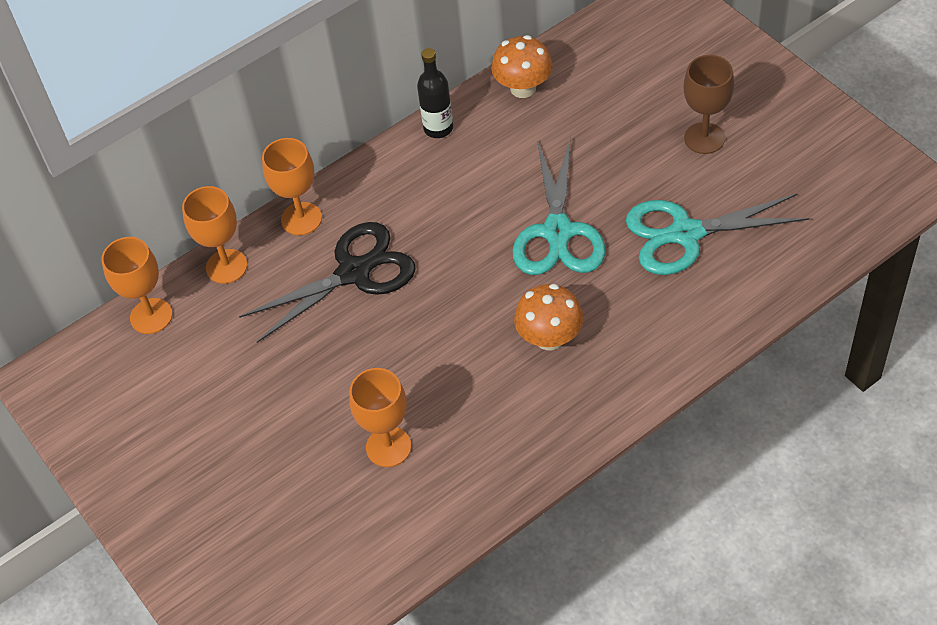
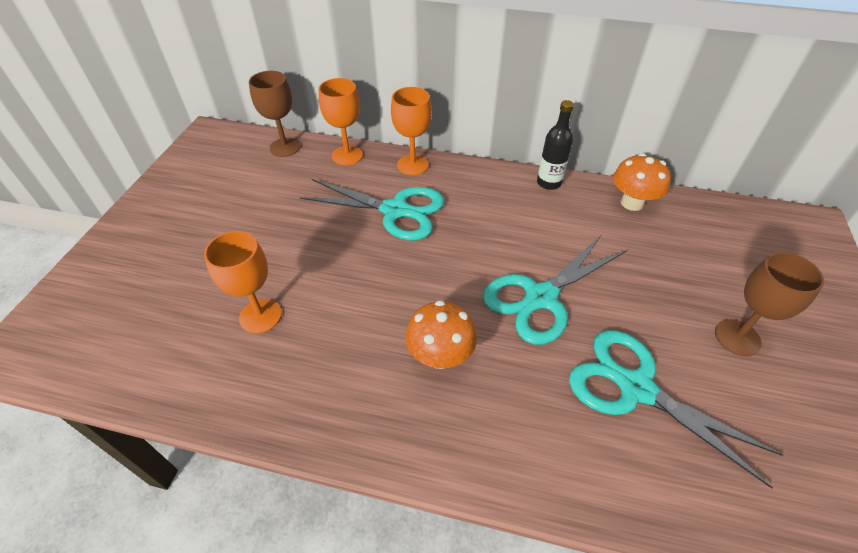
camera: 45 degrees right, 5 degrees down
(151, 316) = (285, 147): orange goblet -> brown goblet
(353, 273) = (395, 210): black scissors -> turquoise scissors

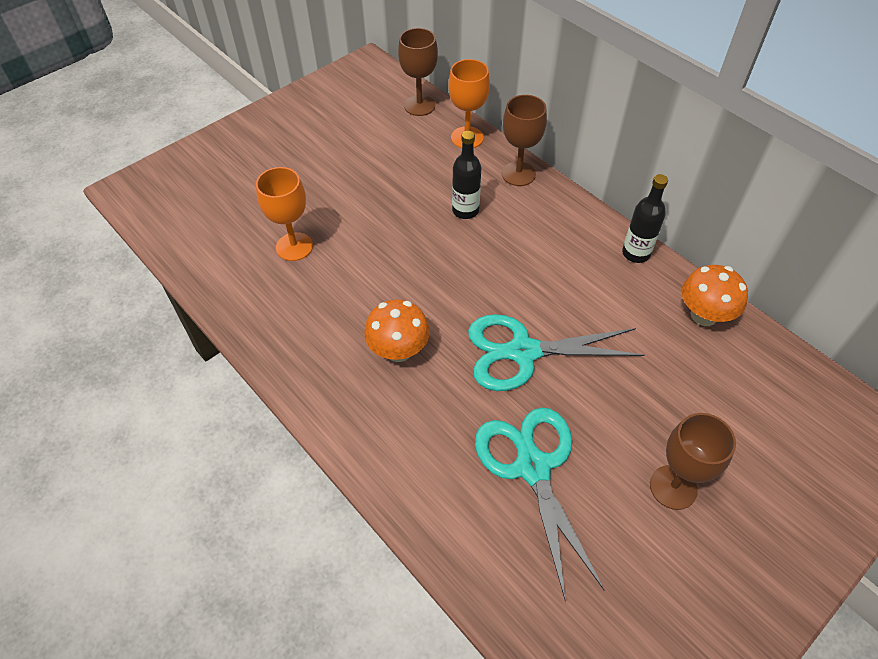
camera: 35 degrees right, 5 degrees up
(395, 210) = (465, 210): turquoise scissors -> black bottle
(412, 165) = (518, 174): orange goblet -> brown goblet

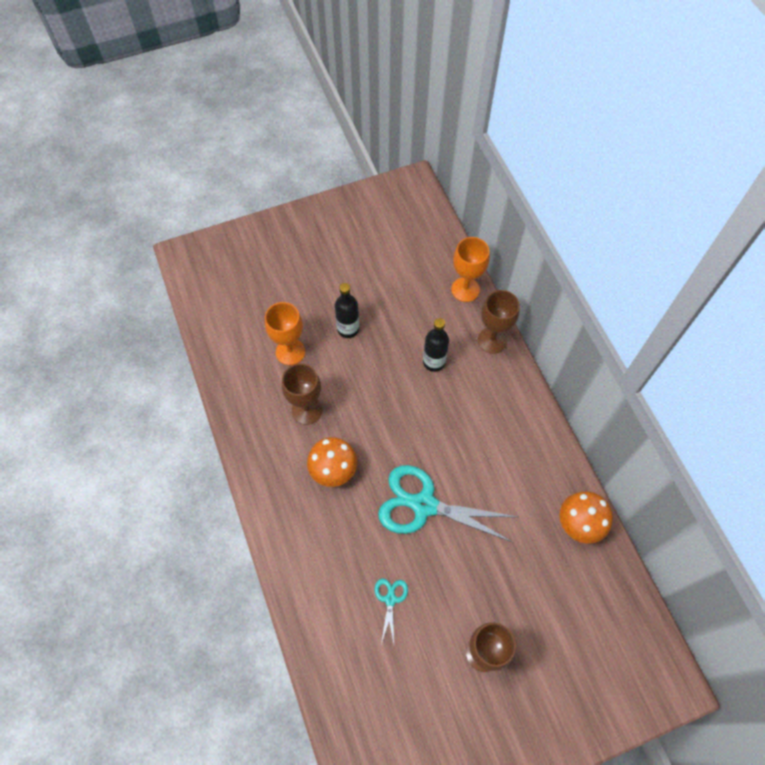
camera: 20 degrees right, 10 degrees up
(419, 105) = (439, 243): brown goblet -> brown goblet (307, 410)
(532, 467) = (390, 599): turquoise scissors -> turquoise scissors, size x0.45
(636, 253) = (552, 449): black bottle -> black bottle (348, 329)

